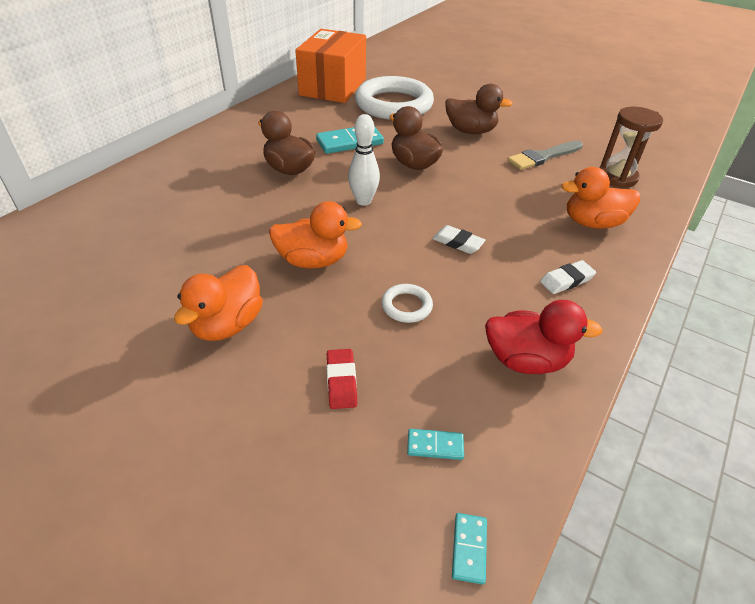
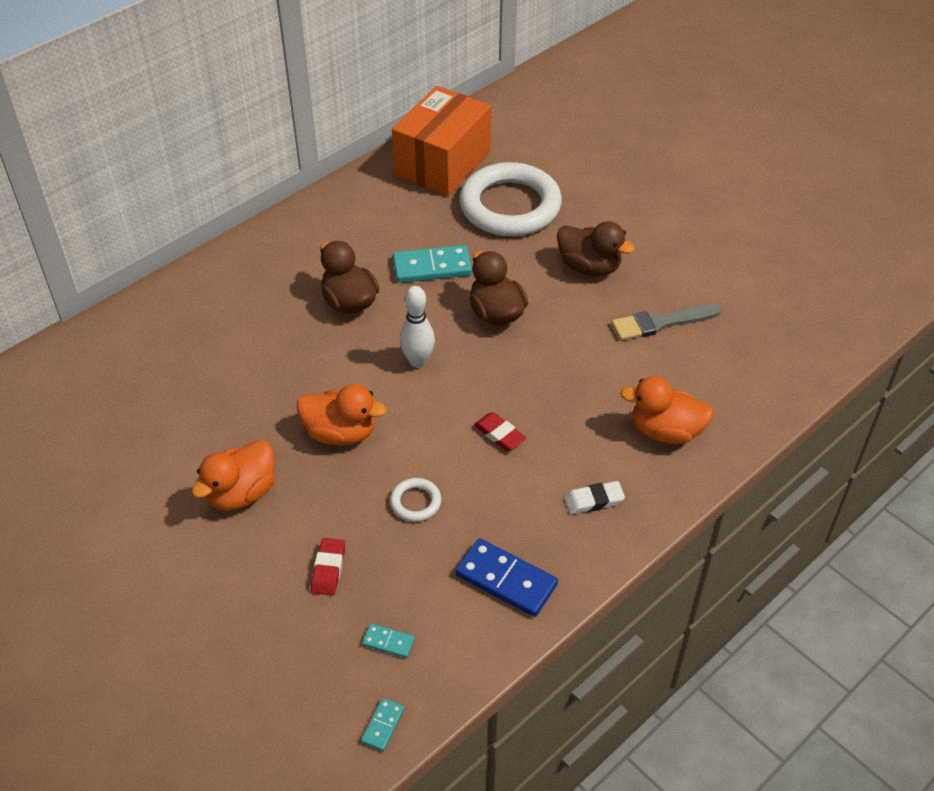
camera: 15 degrees right, 5 degrees up
(458, 243) = (499, 434): white eraser -> red eraser
(526, 360) = (506, 580): red duck -> blue domino
(617, 177) = (736, 369): brown hourglass -> none

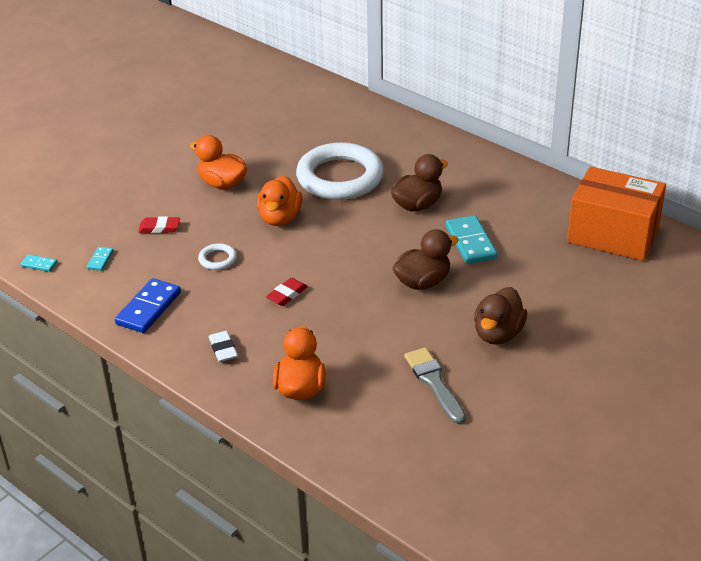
camera: 85 degrees right, 10 degrees down
(418, 361) = (358, 246): white bowling pin -> none
(510, 206) = (567, 279): white ring -> white ring (340, 177)

